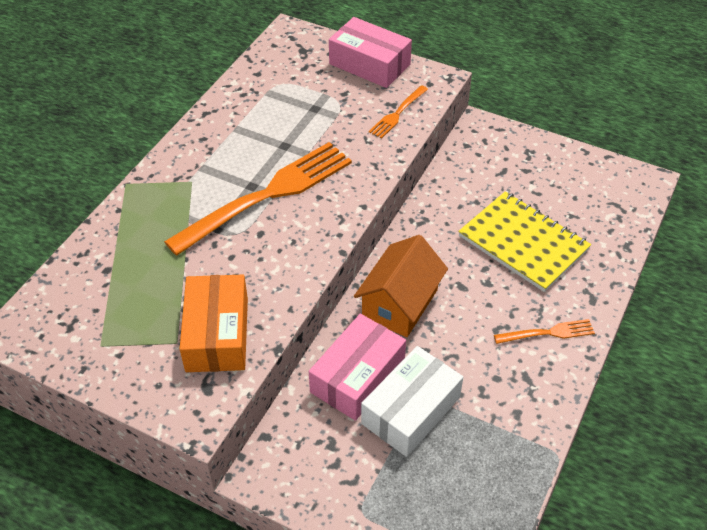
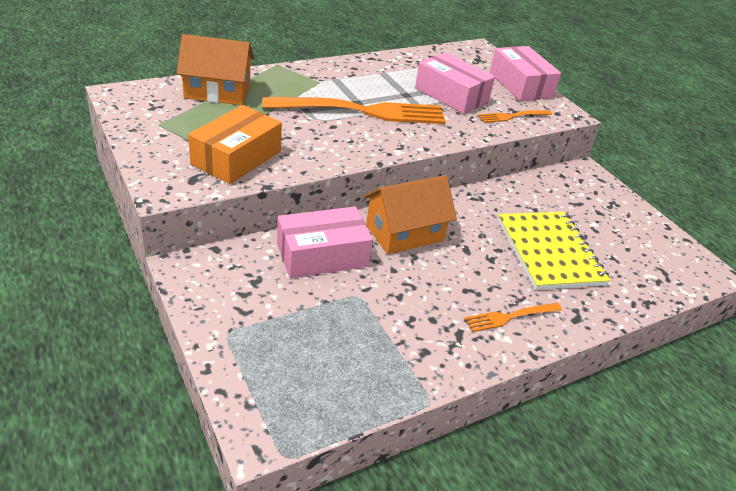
camera: 30 degrees right, 10 degrees down
(109, 262) = (217, 92): none -> orange house
(323, 119) = (451, 95): none -> pink box
(410, 410) = (338, 297): white box -> none
(547, 333) = (510, 317): orange fork -> orange fork turned 135 degrees clockwise

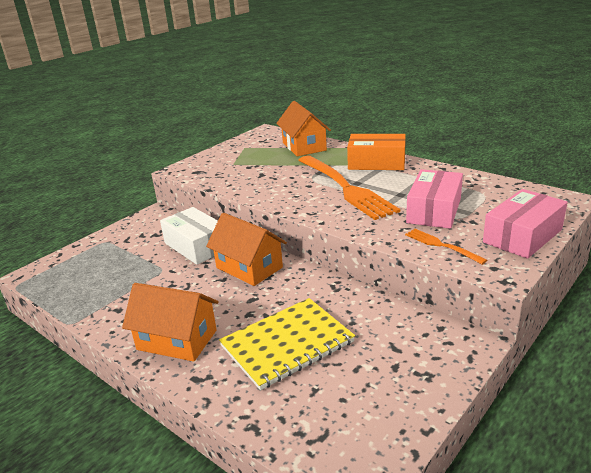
camera: 75 degrees right, 10 degrees down
(236, 158) = (231, 173): orange box -> orange box (376, 163)
(322, 255) = (196, 246): pink box -> white box
(510, 317) = (177, 340): orange fork -> orange house

